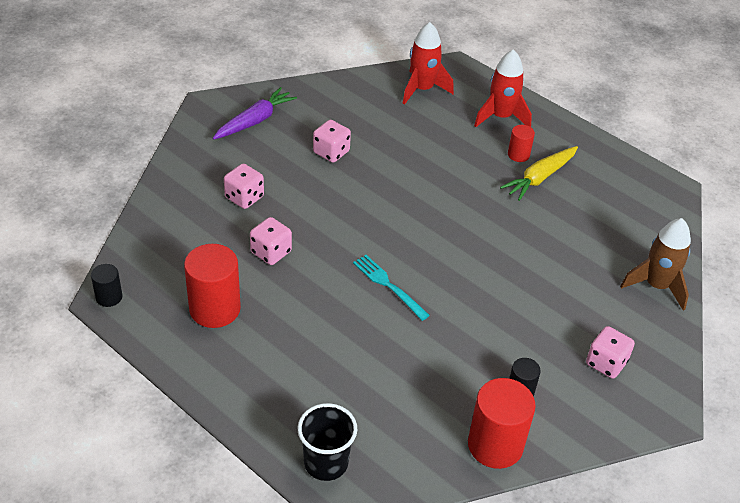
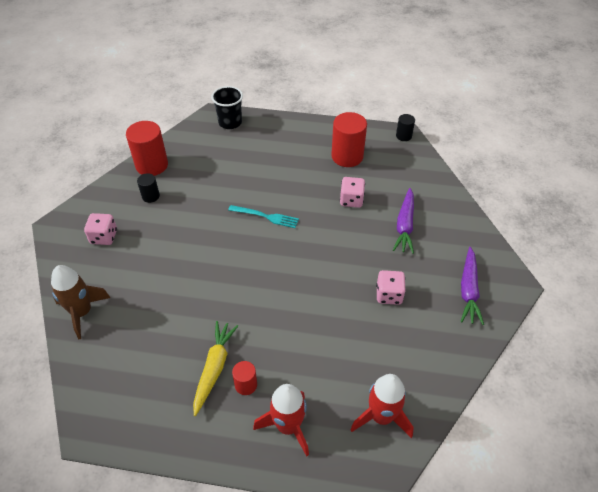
camera: 150 degrees right, 5 degrees up
(244, 197) = (404, 225): pink dice -> purple carrot

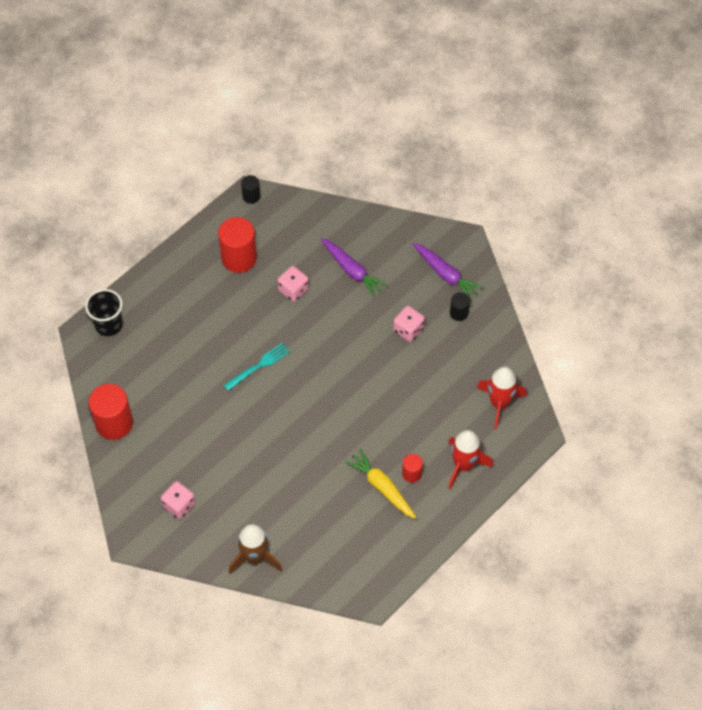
camera: 55 degrees left, 10 degrees up
(150, 196) = (157, 444): black cylinder -> black cylinder (459, 313)

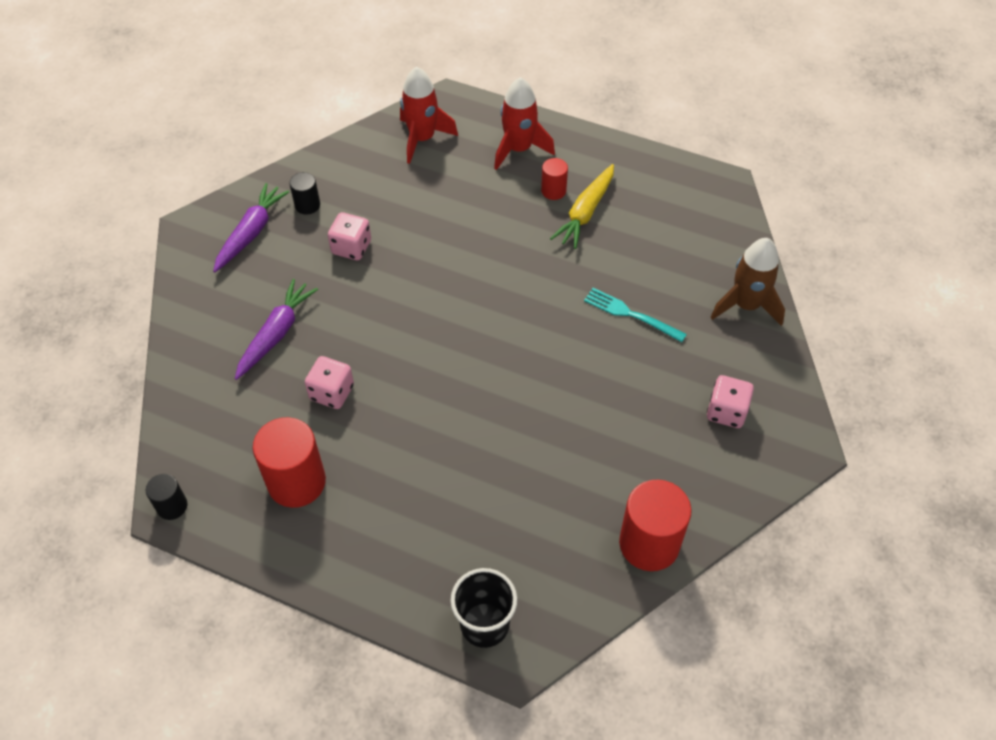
camera: 110 degrees left, 5 degrees down
(259, 365) = (472, 392): turquoise fork -> turquoise fork (630, 314)

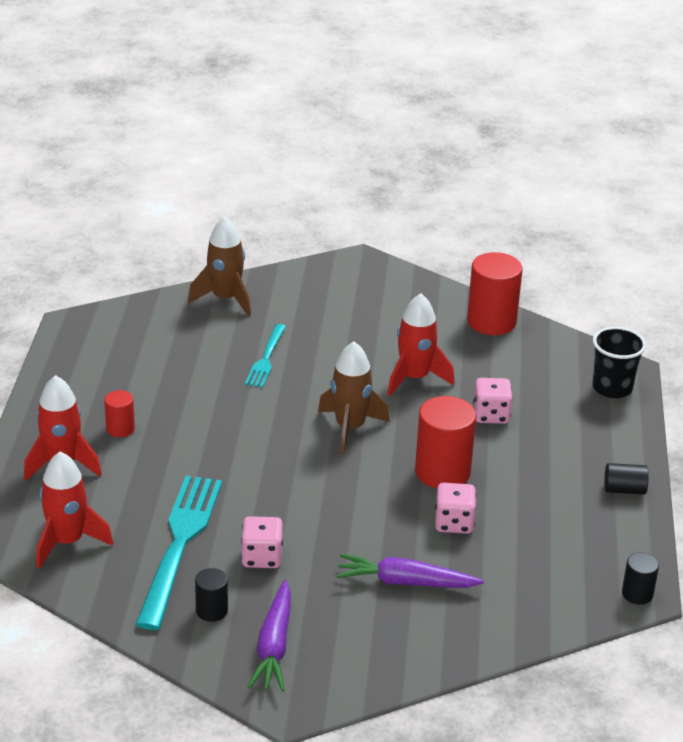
camera: 110 degrees left, 20 degrees down
(251, 232) = (274, 646): purple carrot -> purple carrot turned 90 degrees counterclockwise
(296, 482) = (560, 520): red cylinder -> red cylinder (442, 472)
(313, 559) = (624, 490): none -> black cylinder
(391, 201) = (180, 543): none -> turquoise fork
(498, 352) = (350, 428): none -> brown rocket
(561, 431) = (414, 378): none -> red rocket
(585, 213) = (144, 403): yellow carrot -> none
(726, 411) = (346, 298): pink dice -> pink dice (491, 415)

